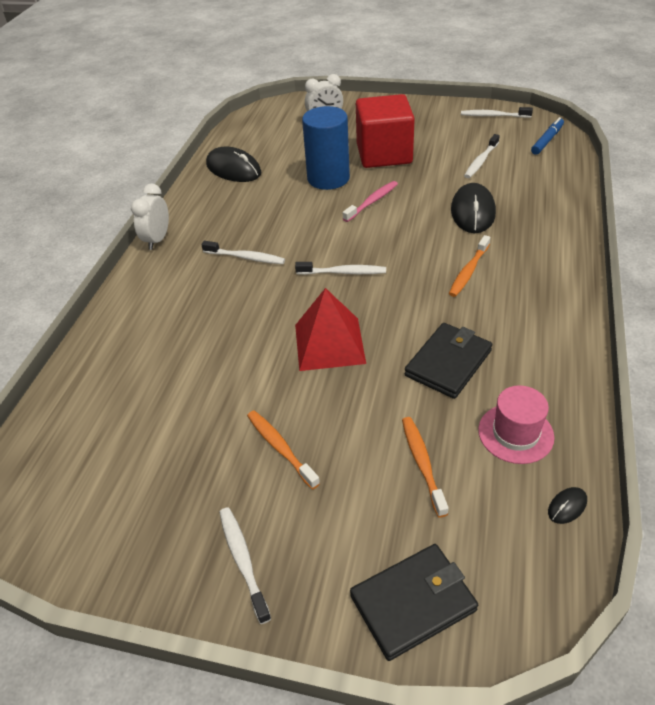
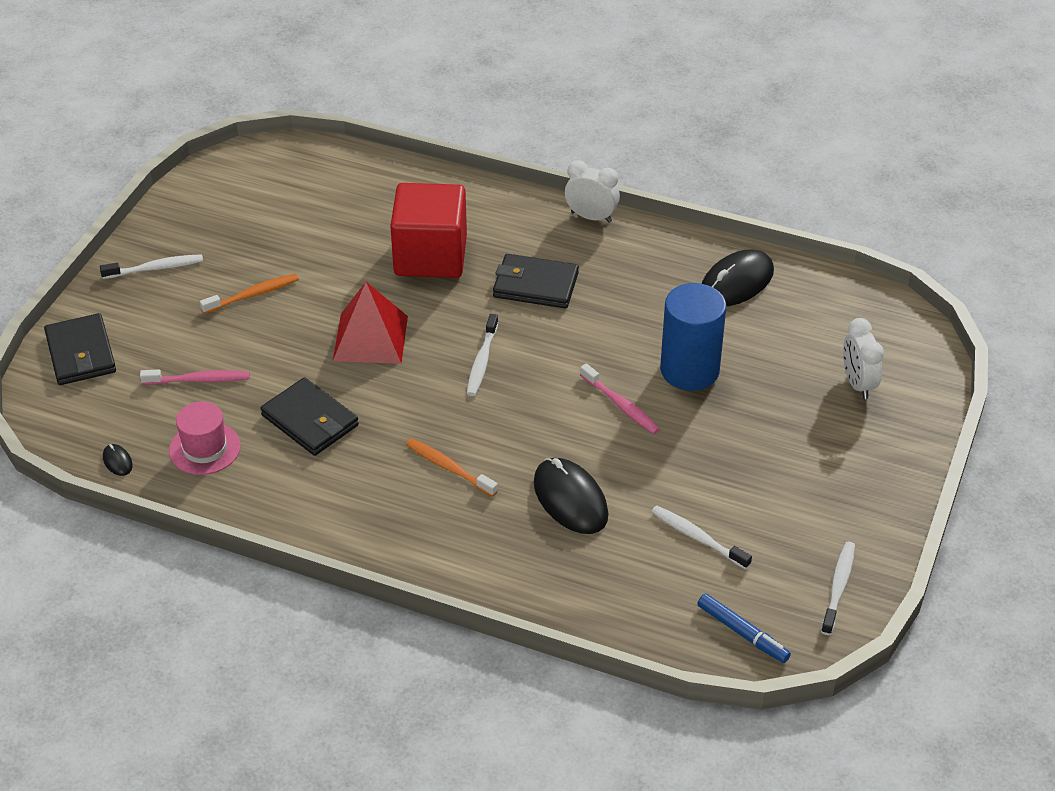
camera: 95 degrees right, 0 degrees up
(245, 257) = (535, 285): white toothbrush -> black wallet
(384, 154) = (742, 435): red cube -> red cube (430, 256)
(422, 464) = (198, 380): orange toothbrush -> pink toothbrush
(472, 212) = (570, 499): black mouse -> black mouse turned 45 degrees clockwise

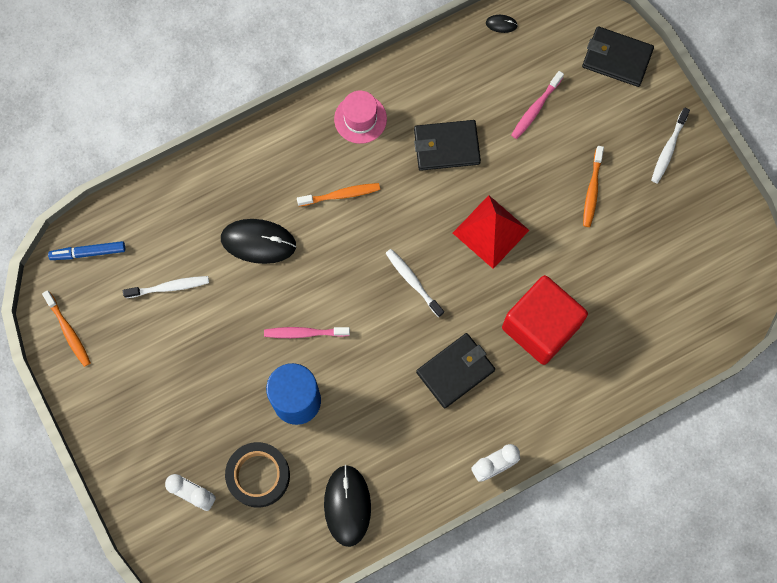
camera: 130 degrees right, 30 degrees up
(205, 448) = (472, 75): pink hat -> pink hat (360, 119)
(786, 353) = (258, 476): none -> black tape
(838, 587) = (68, 331): white toothbrush -> orange toothbrush

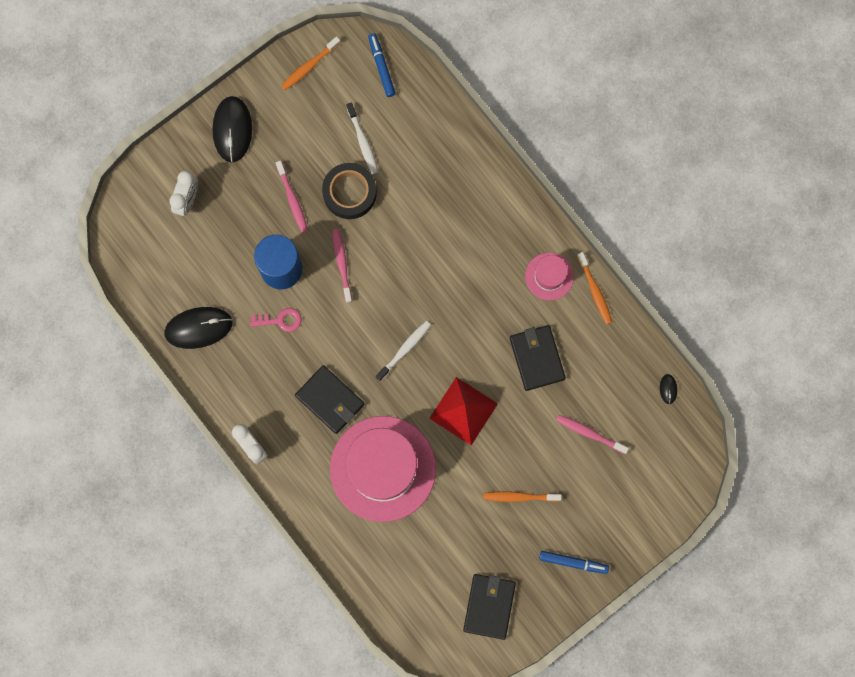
camera: 80 degrees right, 5 degrees up
(219, 375) = (292, 199): none -> pink toothbrush
(258, 242) = (417, 209): black mouse -> black mouse (232, 129)
(258, 476) = (212, 249): black tape -> black tape (349, 193)
(340, 195) = (473, 272): orange toothbrush -> orange toothbrush (594, 290)
(355, 411) = (280, 320): none -> pink key
(540, 327) = (383, 468): red cube -> pink hat
(616, 58) = (655, 502): black wallet -> black wallet (489, 606)
(668, 149) = (573, 562): white toothbrush -> blue marker

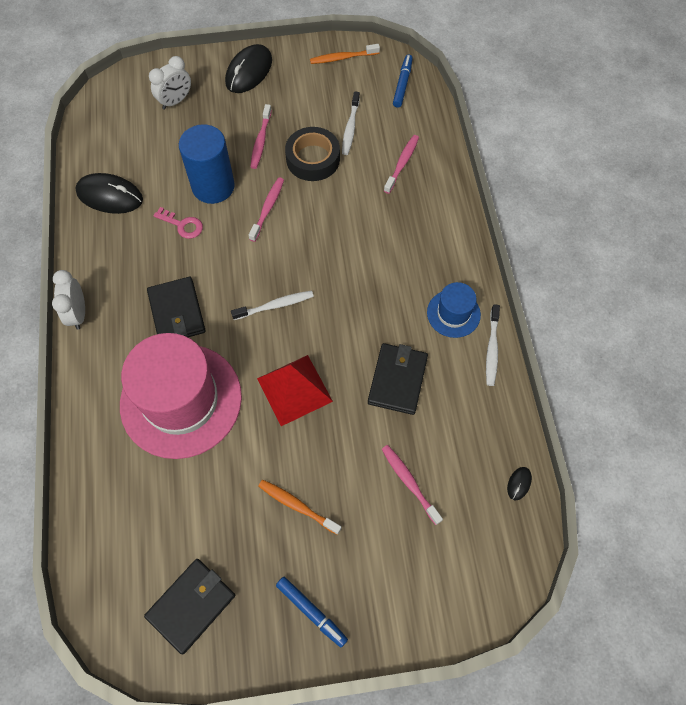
camera: 30 degrees right, 15 degrees down
(429, 155) = (402, 164): none -> pink toothbrush
(549, 276) = (453, 313): pink hat -> blue hat
(594, 290) = (492, 348): orange toothbrush -> white toothbrush

